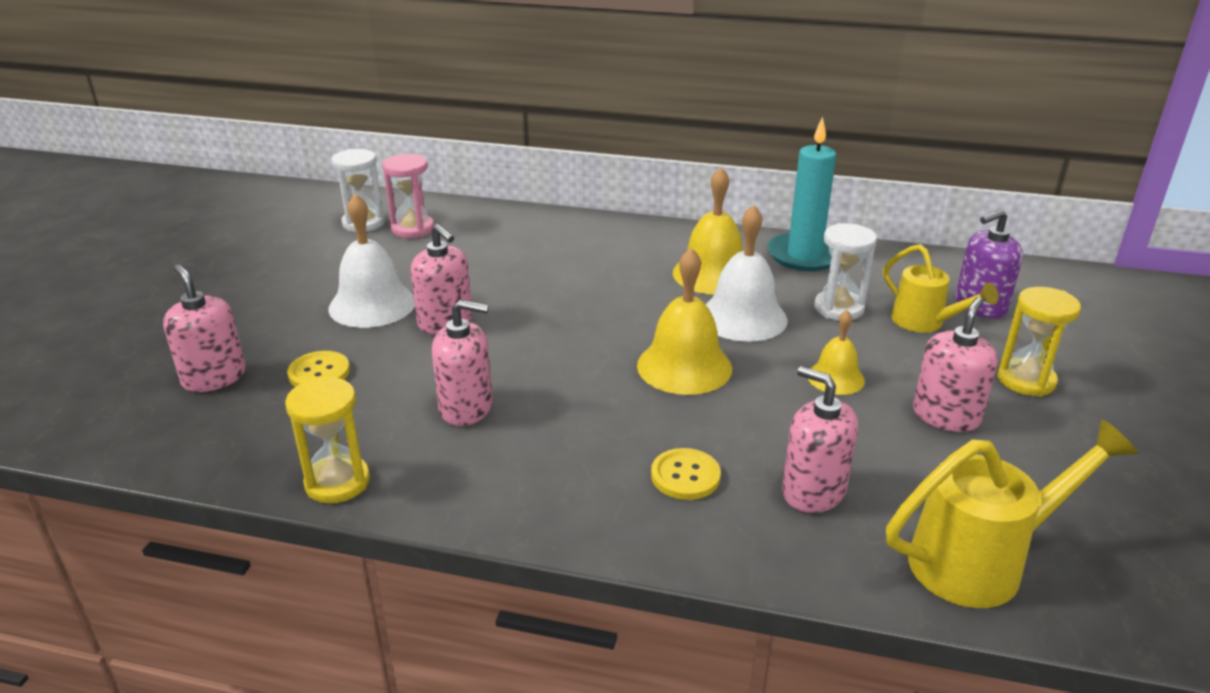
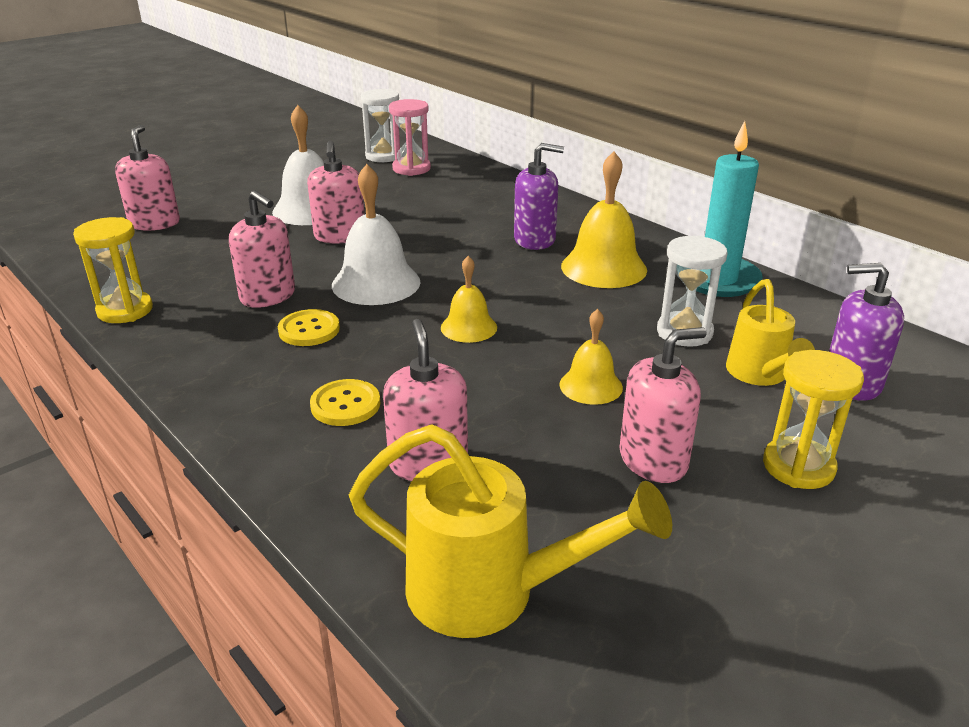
camera: 35 degrees right, 0 degrees up
(319, 372) = (215, 241): yellow button -> yellow button (309, 330)
(626, 267) = (535, 240): none -> purple soap dispenser
(684, 366) = (469, 327): yellow bell -> yellow bell, size x0.59
(743, 317) = (578, 309): white bell -> white bell (376, 283)

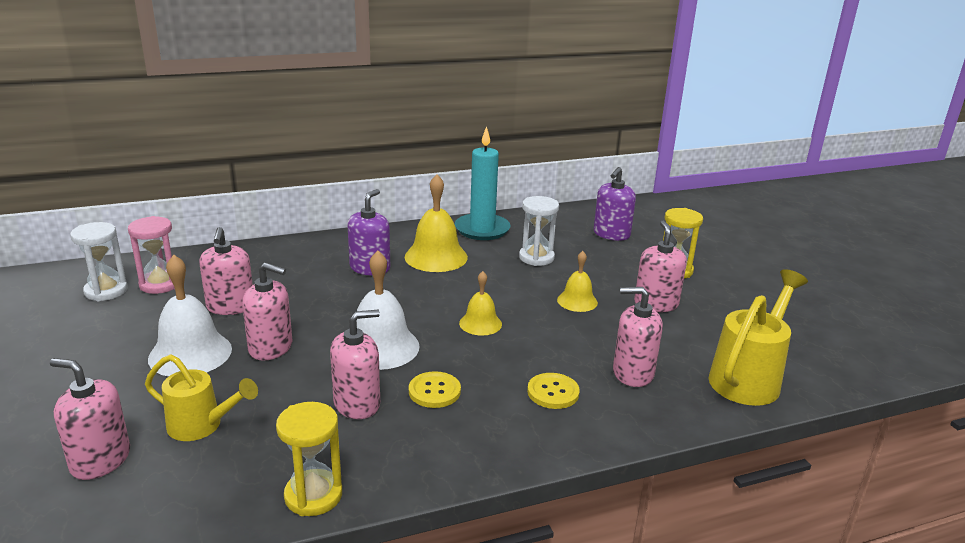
camera: 70 degrees left, 5 degrees down
(397, 202) = (230, 306): none -> pink soap dispenser
(759, 375) = (592, 253): yellow watering can -> yellow watering can (202, 426)

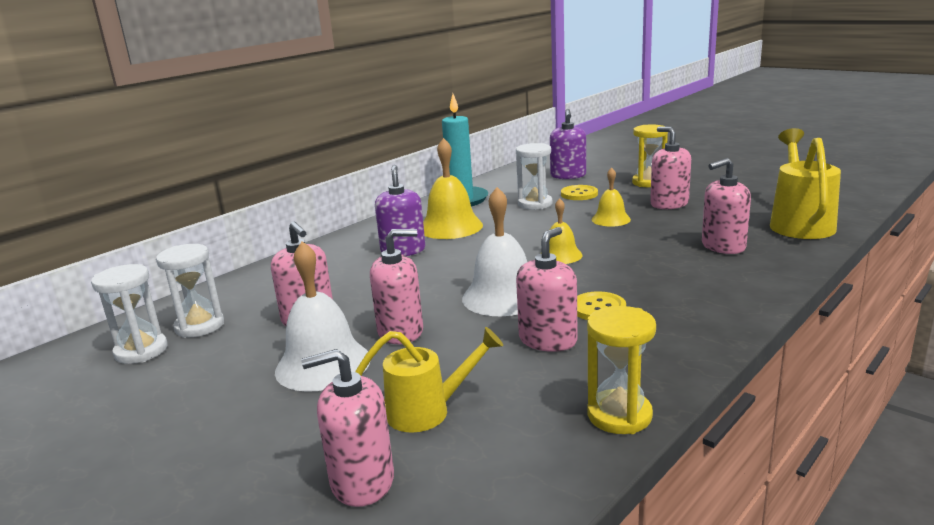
camera: 25 degrees left, 5 degrees down
(160, 284) = (199, 326): pink hourglass -> white hourglass
(553, 392) = (688, 276): yellow button -> yellow button (579, 194)

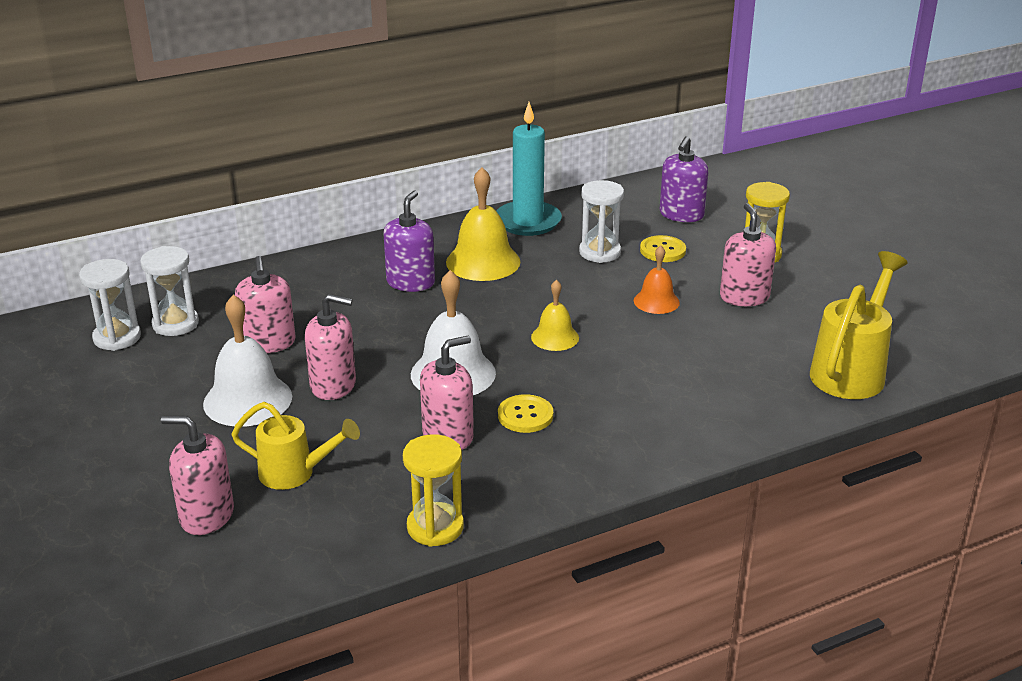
camera: 20 degrees right, 10 degrees up
(611, 219) = (656, 301): yellow bell -> orange bell
(723, 246) = (729, 377): pink soap dispenser -> none

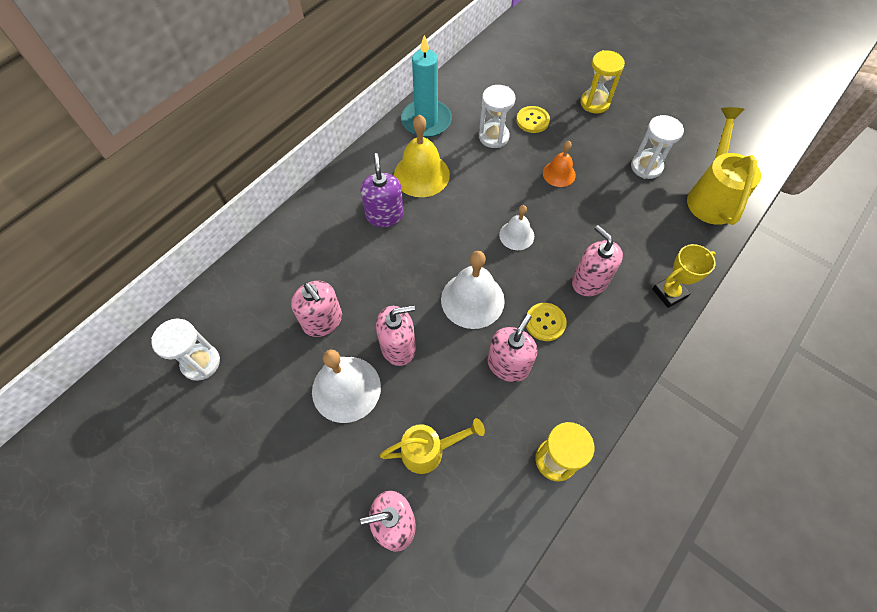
camera: 25 degrees left, 30 degrees up
(175, 324) = (237, 328): white hourglass -> white hourglass (646, 167)
(555, 337) = (516, 235): yellow bell -> white bell
(681, 215) = (523, 79): purple soap dispenser -> none
(712, 436) = (669, 293): none -> yellow trophy
(744, 297) = (609, 149): pink soap dispenser -> pink soap dispenser (589, 281)

